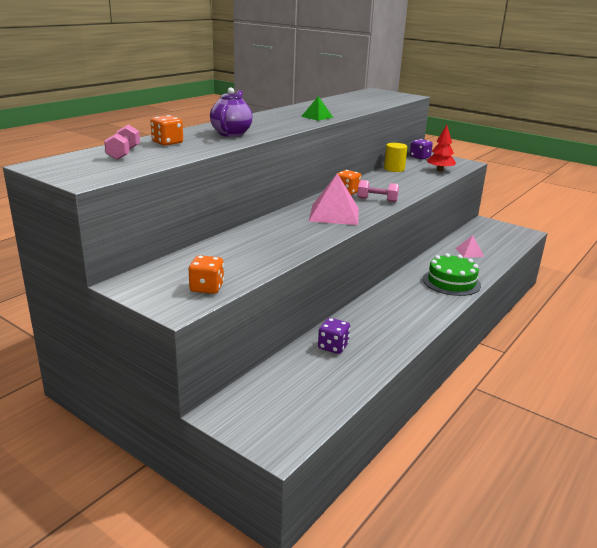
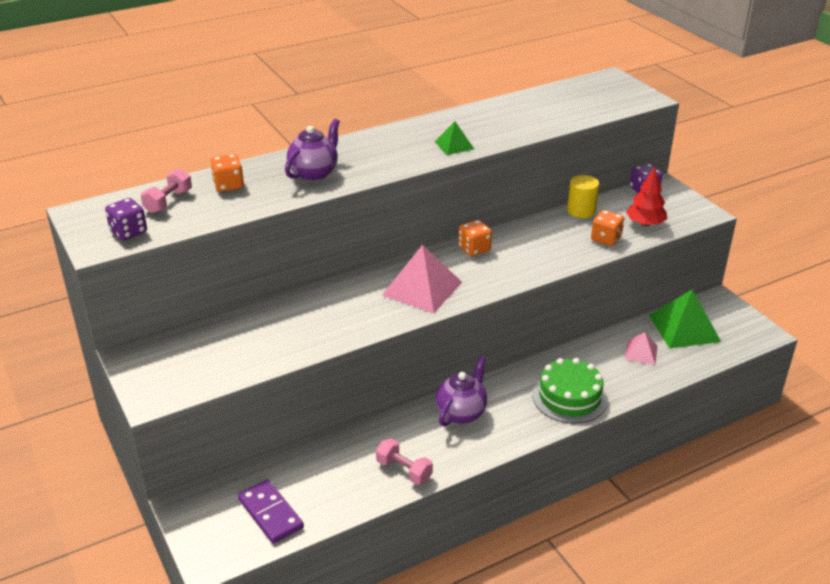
camera: 25 degrees right, 10 degrees up
(207, 288) = (196, 377): orange dice -> orange dice (606, 239)
(303, 398) = (270, 513): none -> purple domino
(333, 346) = (350, 457): purple dice -> purple dice (128, 232)
(377, 200) = (499, 271): pink dumbbell -> pink dumbbell (404, 470)
(389, 304) = (461, 413): none -> purple teapot
(481, 237) = (684, 328): none -> green pyramid

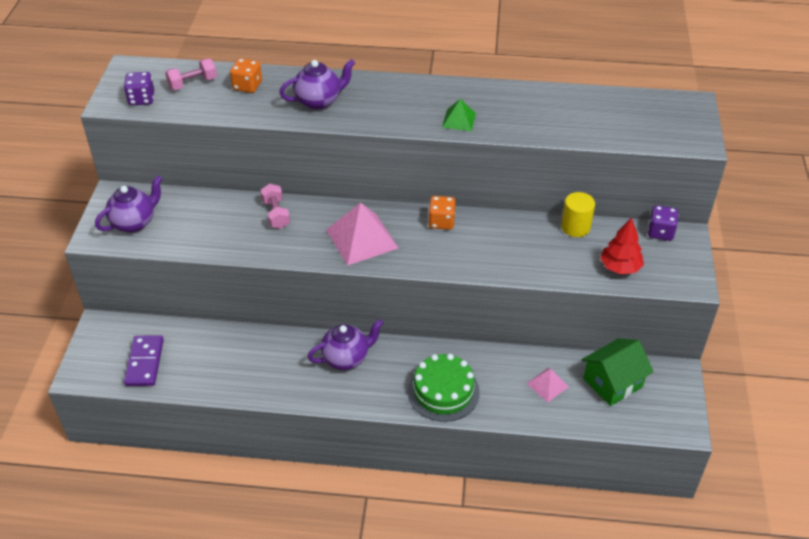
camera: 35 degrees right, 10 degrees up
(181, 368) = (134, 223): none -> purple teapot
(404, 470) = (259, 381): pink dumbbell -> pink dumbbell (276, 214)
(606, 239) = (565, 265): orange dice -> none
(684, 328) = (612, 383): green pyramid -> green house

